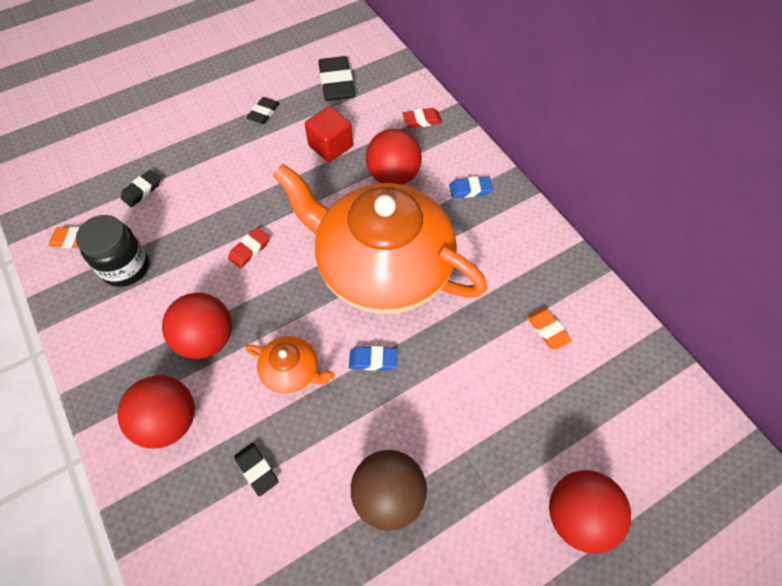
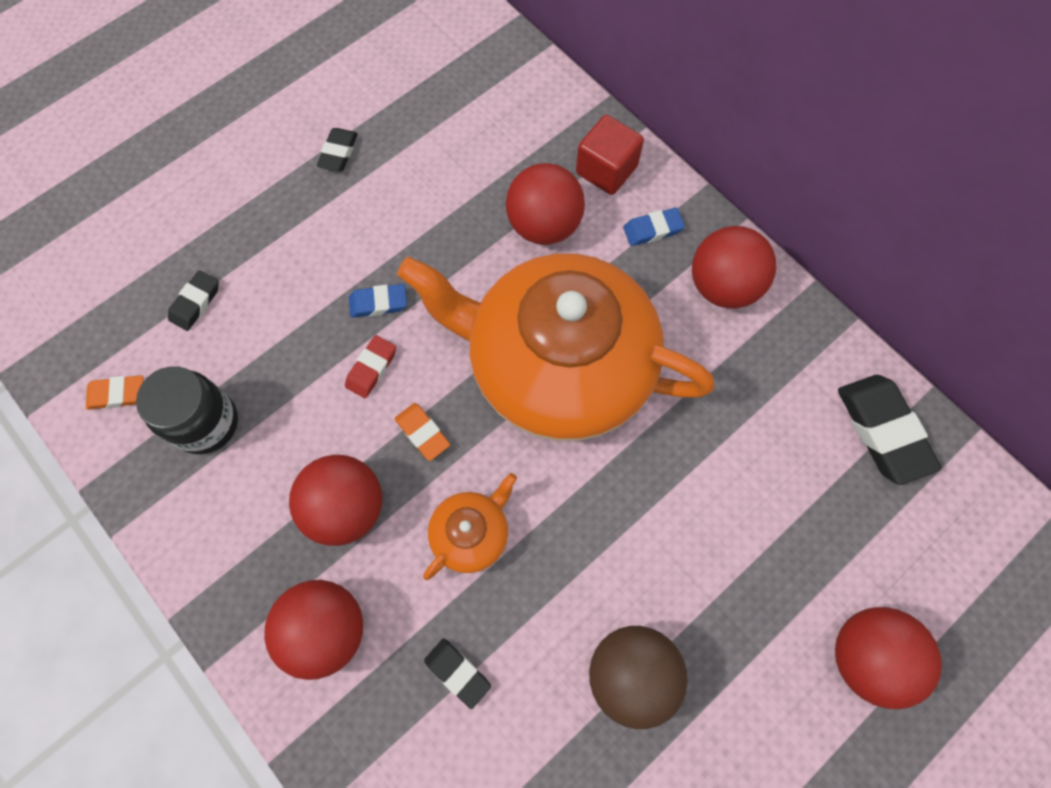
camera: 10 degrees left, 10 degrees up
(292, 372) = (471, 533): orange teapot -> orange teapot turned 60 degrees counterclockwise
(330, 146) = (446, 192): red cube -> red cube (606, 170)
(336, 83) = (432, 89): black eraser -> black eraser (883, 430)
(373, 360) = (573, 498): blue eraser -> blue eraser (378, 303)
(422, 120) = (566, 131): red eraser -> none
(514, 233) = (723, 286): none -> red ball
(547, 330) = (789, 418): orange eraser -> orange eraser (422, 433)

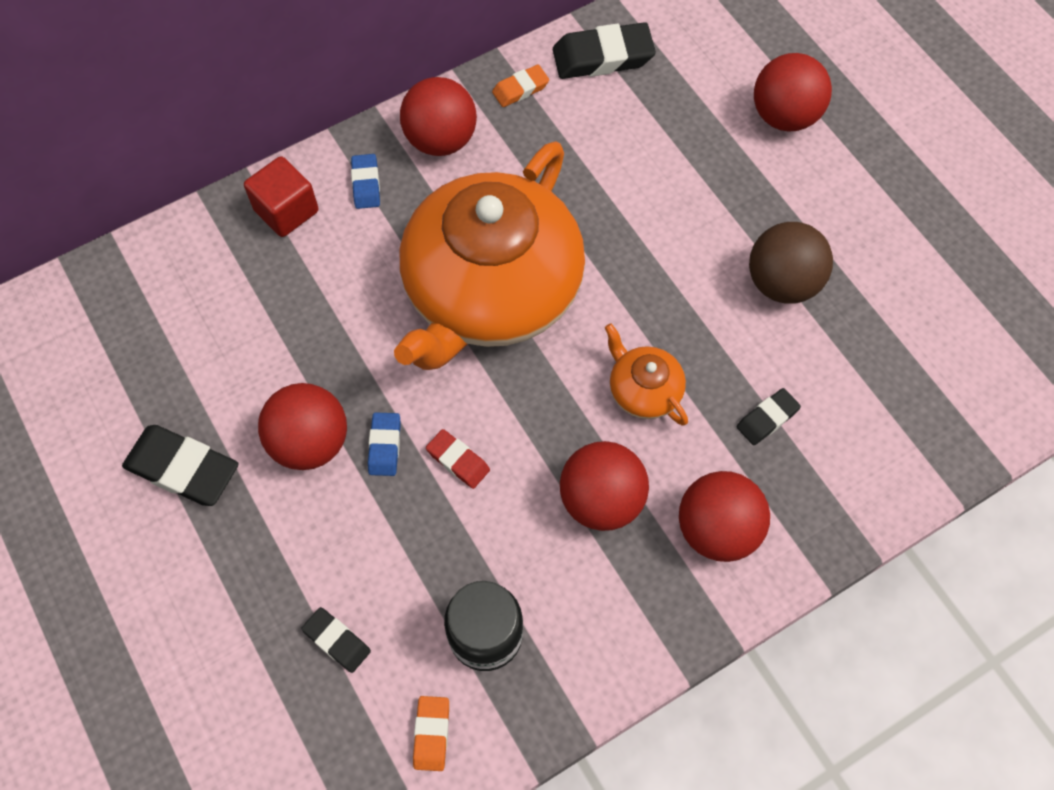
camera: 80 degrees left, 5 degrees down
(338, 152) = (183, 468): black eraser -> black eraser, size x1.81
(422, 433) = (537, 420): orange eraser -> orange eraser (520, 89)
(544, 225) = (335, 277): red ball -> red ball (310, 442)

